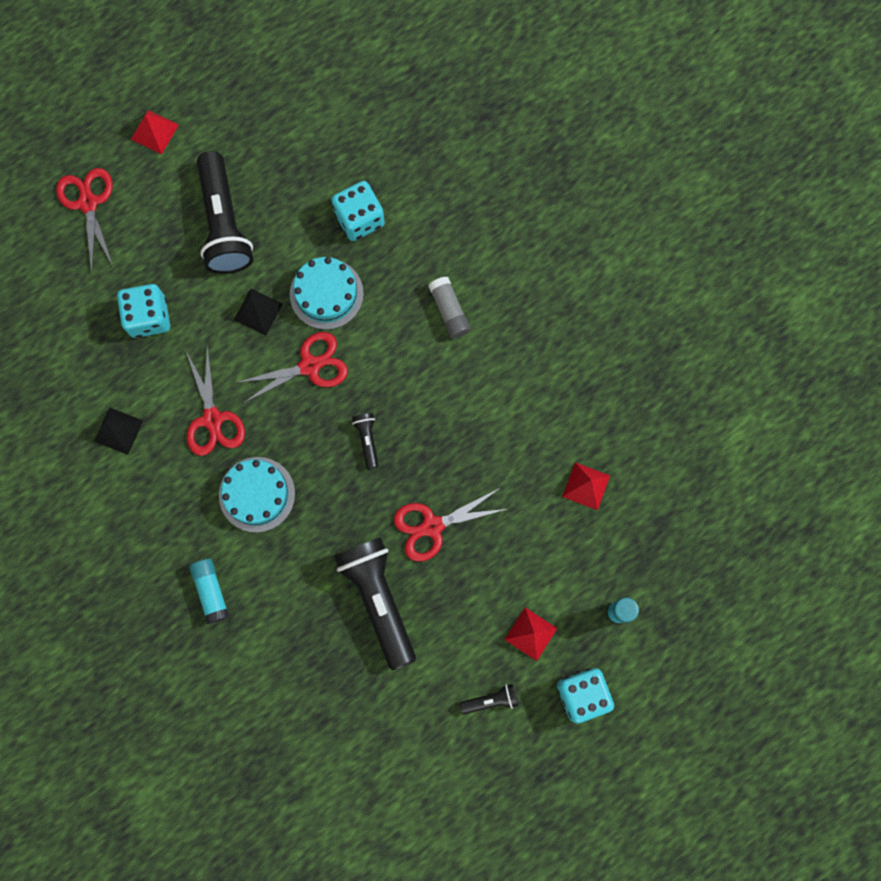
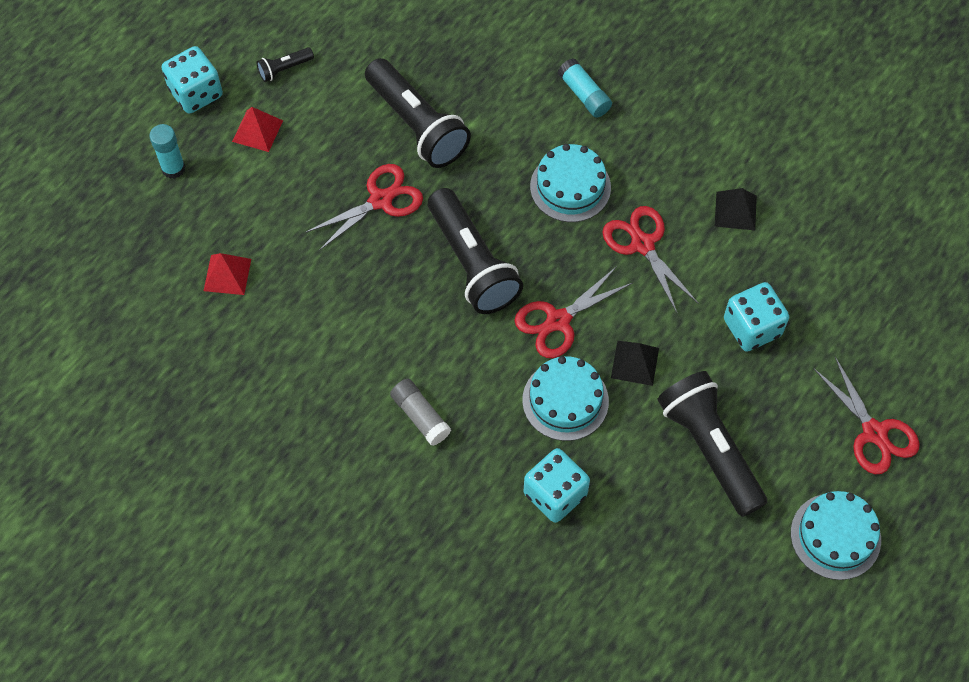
camera: 165 degrees right, 15 degrees down
(154, 132) = (835, 536): red pyramid -> turquoise cake
(367, 440) = (472, 263): black flashlight -> black flashlight, size x2.27

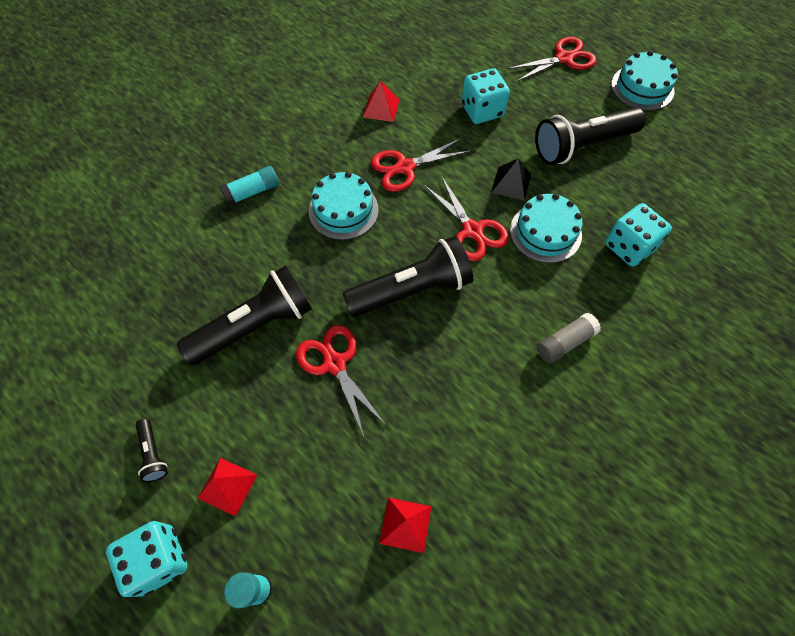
camera: 85 degrees left, 0 degrees up
(735, 210) = (381, 108): black pyramid -> red pyramid

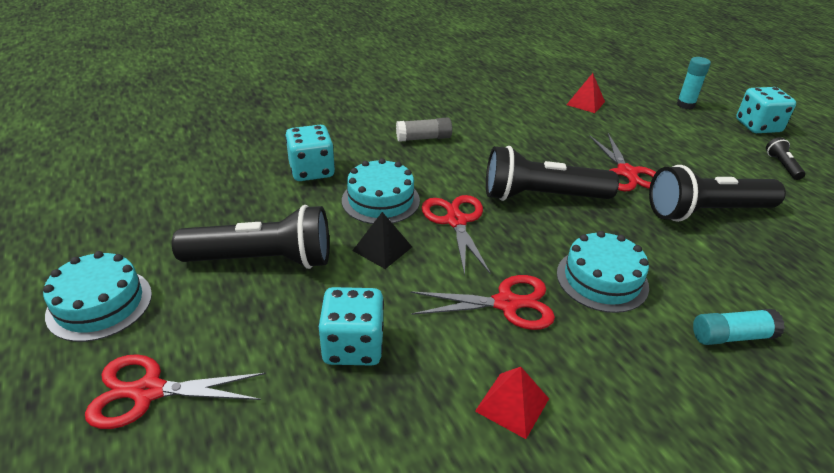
camera: 160 degrees left, 25 degrees down
(227, 486) = (714, 140): red pyramid -> none

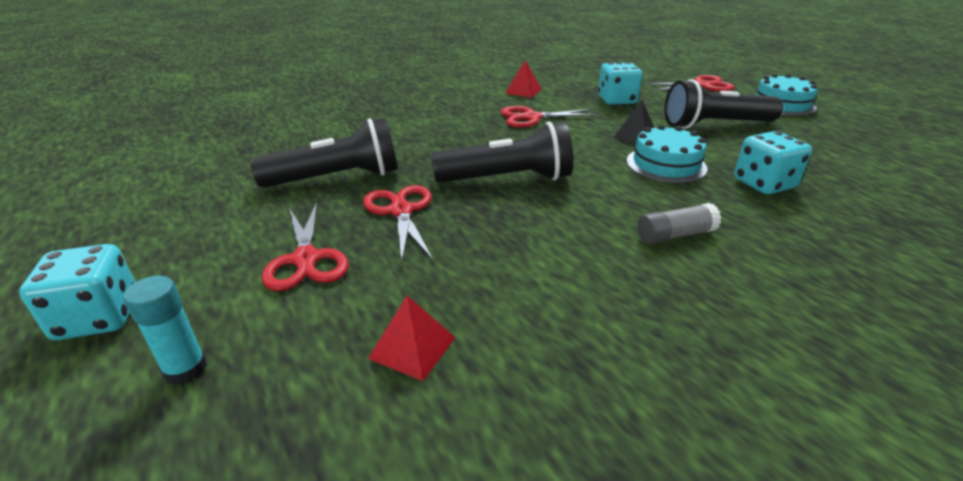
camera: 175 degrees right, 5 degrees down
(456, 221) = (586, 155): red scissors -> red scissors (306, 259)
(602, 279) = (462, 131): turquoise cake -> none
(732, 336) = (386, 114): turquoise glue stick -> none
(782, 165) = (171, 239): black flashlight -> none

